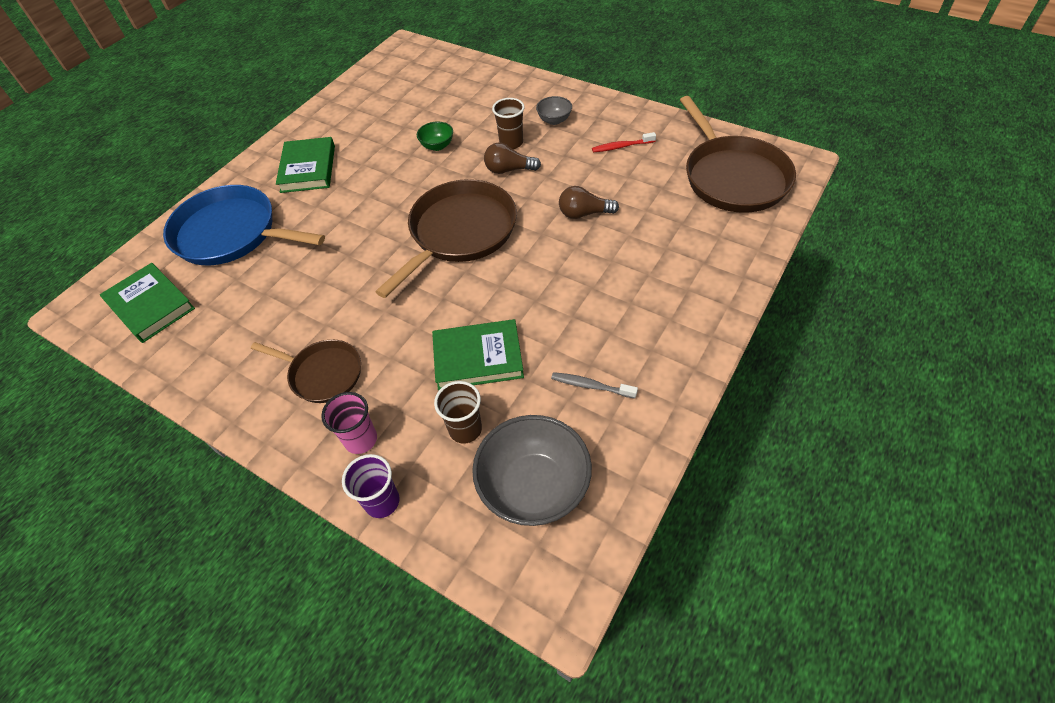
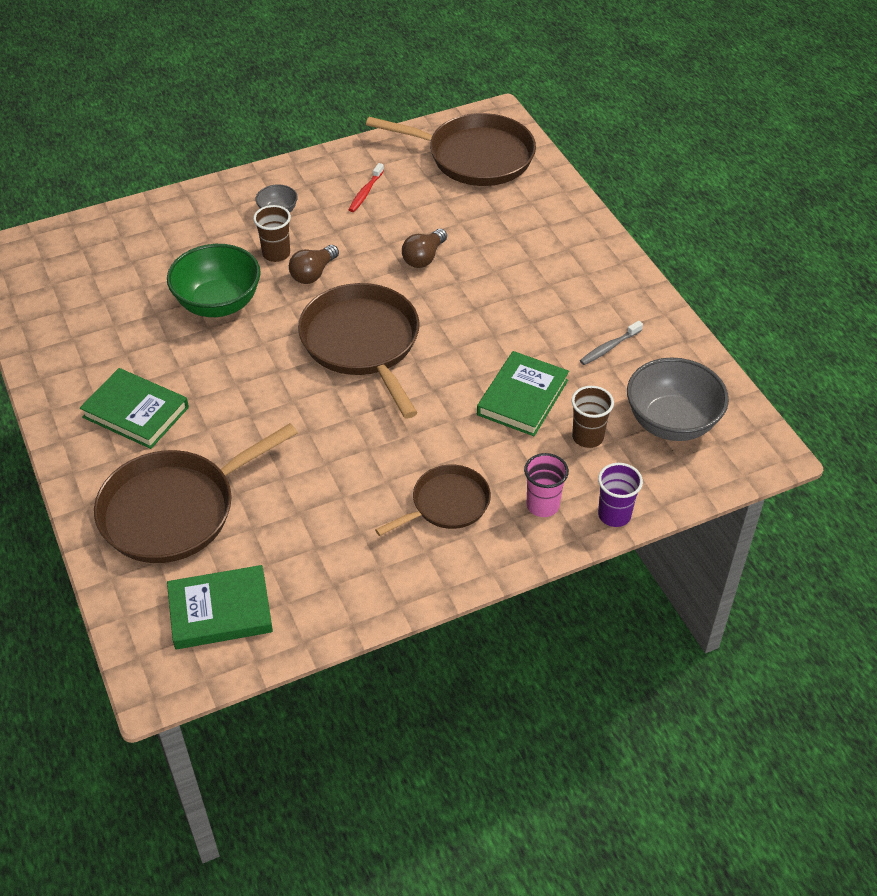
camera: 60 degrees left, 5 degrees down
(231, 233) = (174, 510): blue pan -> brown pan
(437, 146) = (218, 303): green bowl -> green bowl, size x2.05

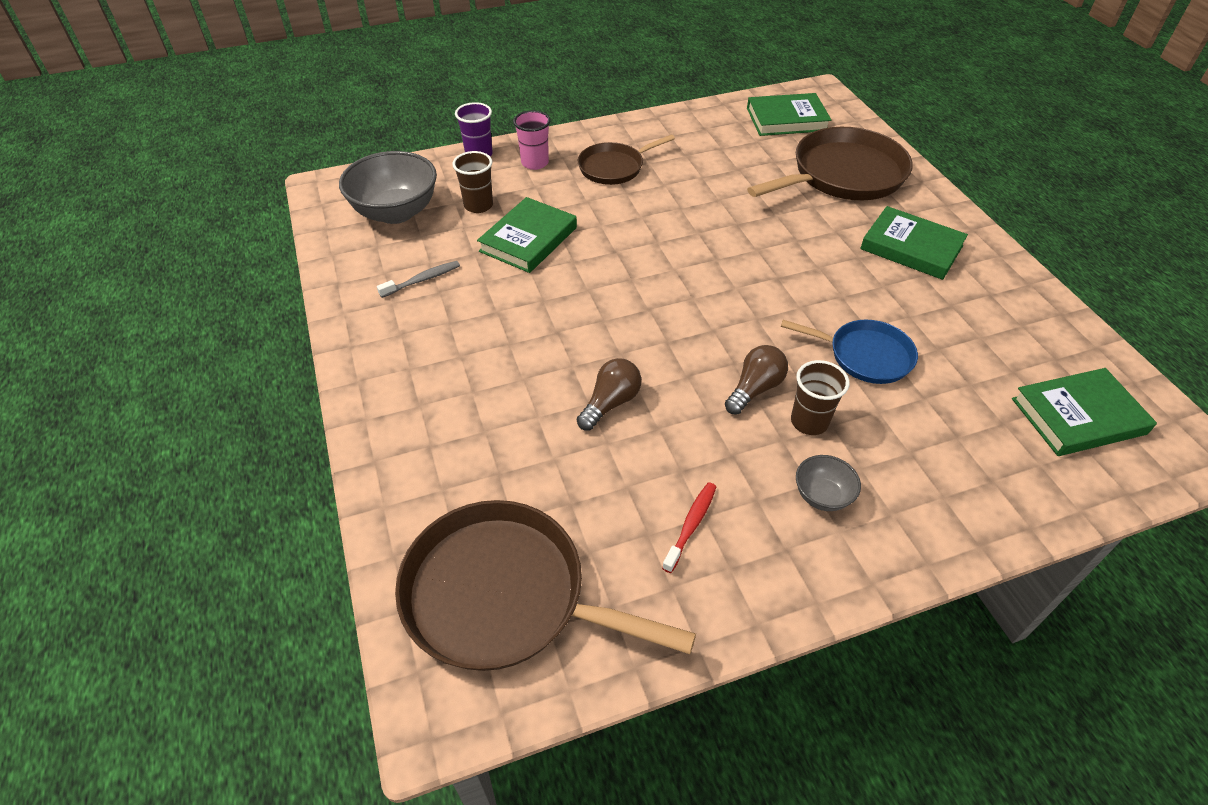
camera: 175 degrees left, 0 degrees up
(72, 269) = (1078, 416): none -> green book
(218, 303) = (865, 356): green bowl -> blue pan
(362, 343) = (689, 300): brown pan -> none

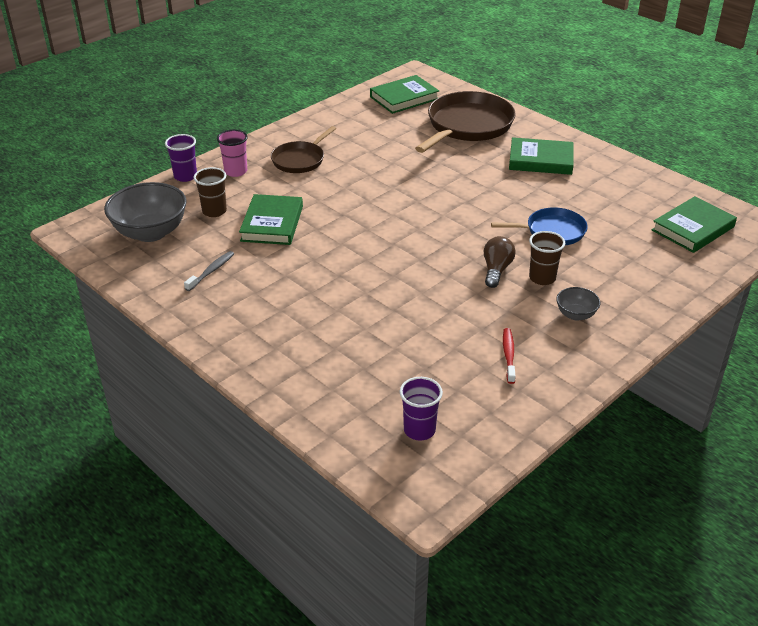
camera: 25 degrees left, 10 degrees down
(503, 595) = (419, 430): brown pan -> purple cup
(610, 403) = (408, 306): brown light bulb -> none

